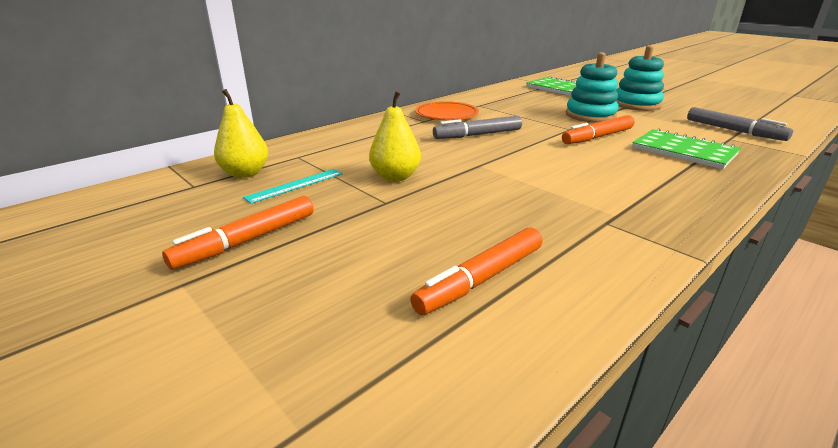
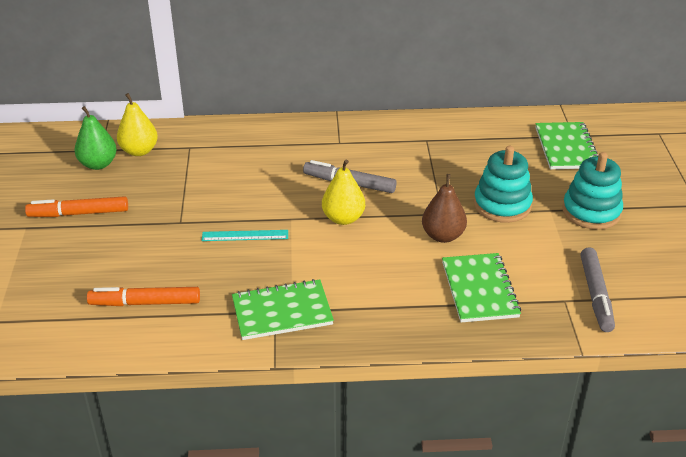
camera: 40 degrees right, 10 degrees up
(208, 196) = (98, 164): none -> green pear
(295, 185) = (152, 178): turquoise ruler -> turquoise ruler (245, 235)
(395, 177) = (218, 201): yellow pear -> yellow pear (343, 218)
(446, 115) = (371, 142): orange plate -> none
(597, 137) = (443, 236): orange marker -> brown pear
(613, 220) = (282, 312): none -> green notebook

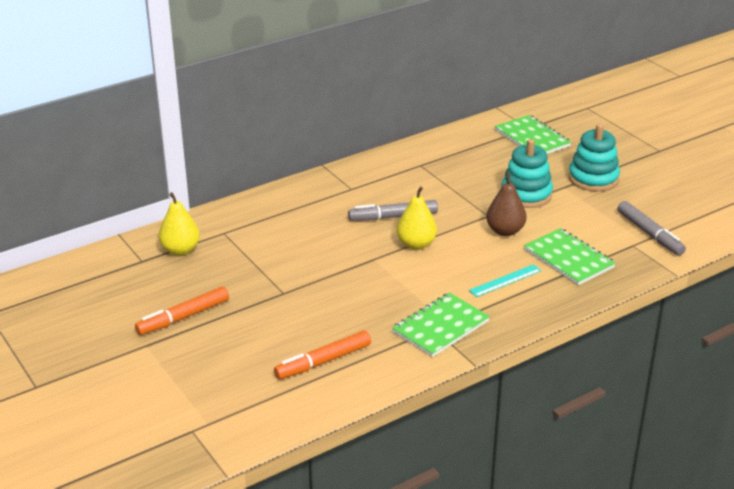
camera: 30 degrees left, 5 degrees down
(98, 164) = (154, 273): green pear -> none
(245, 235) = (350, 284): turquoise ruler -> turquoise ruler (505, 280)

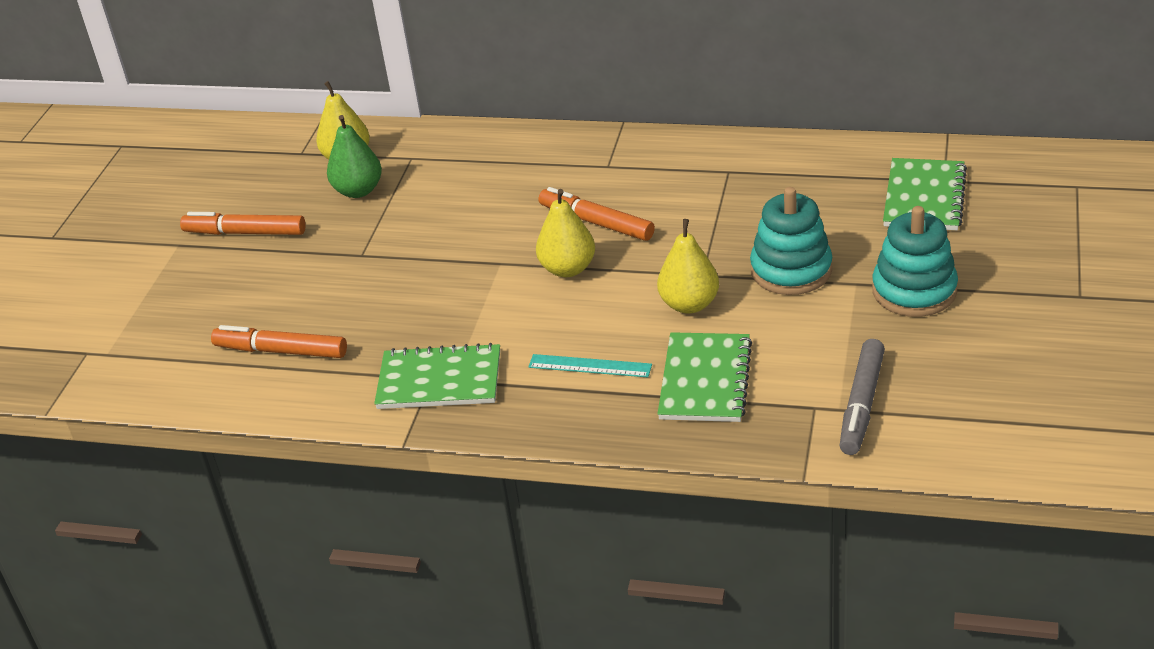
camera: 50 degrees right, 5 degrees up
(220, 263) = (358, 191): none -> green pear
(393, 217) = (596, 222): grey marker -> orange marker
(505, 231) = (689, 304): brown pear -> yellow pear

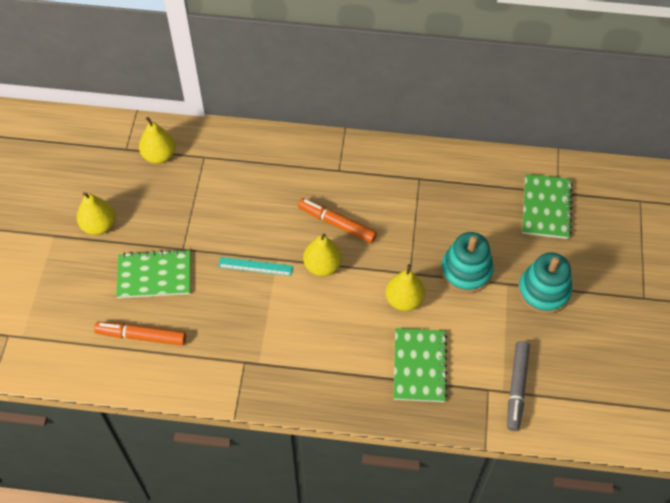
camera: 10 degrees left, 20 degrees up
(245, 232) = (99, 225): orange marker -> yellow pear
(358, 191) = (172, 188): green pear -> none
(439, 380) = (250, 364): green notebook -> green notebook (154, 275)
(590, 366) = (345, 352): turquoise ruler -> turquoise ruler (255, 266)

